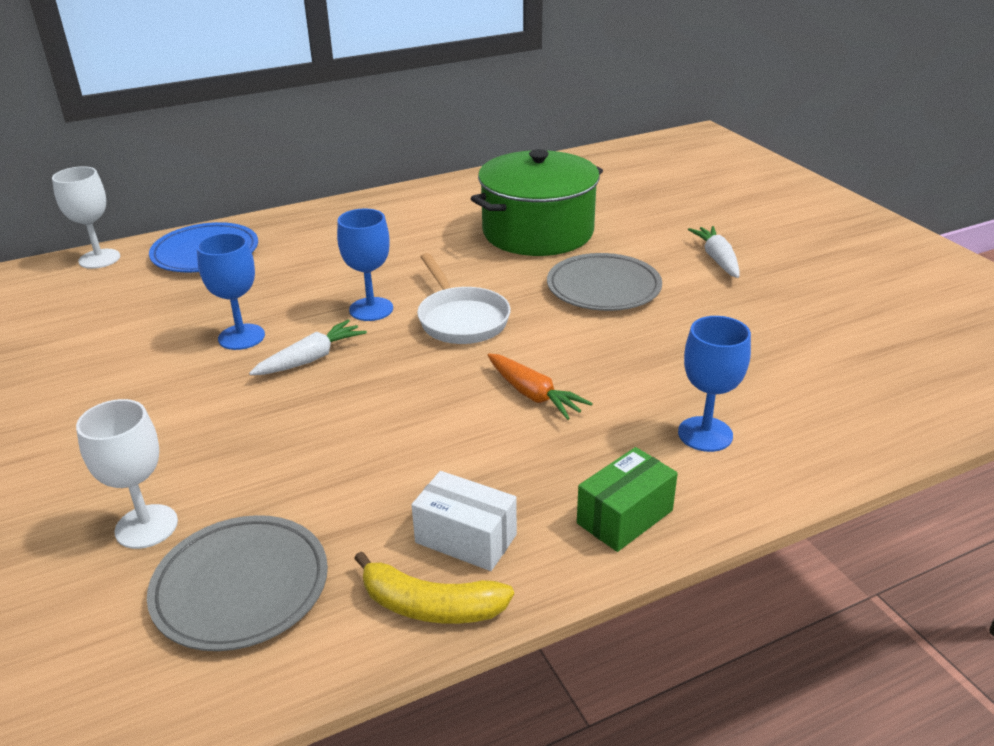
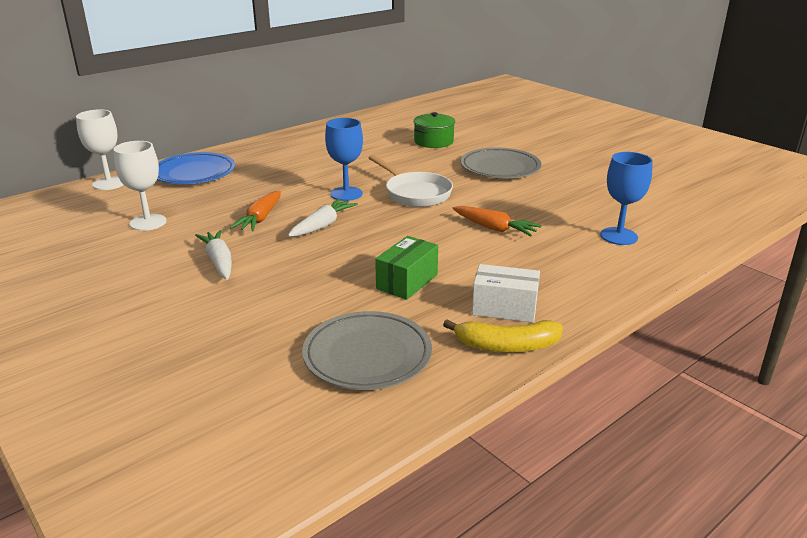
camera: 15 degrees left, 5 degrees down
(146, 526) = (270, 332): white goblet -> white goblet (148, 222)
(241, 337) = (260, 218): blue goblet -> orange carrot
(538, 232) = (433, 141): green pot -> green pot, size x0.49
(624, 517) = (598, 284): green box -> green box (407, 282)
(717, 259) = (563, 146): white carrot -> white carrot (219, 261)

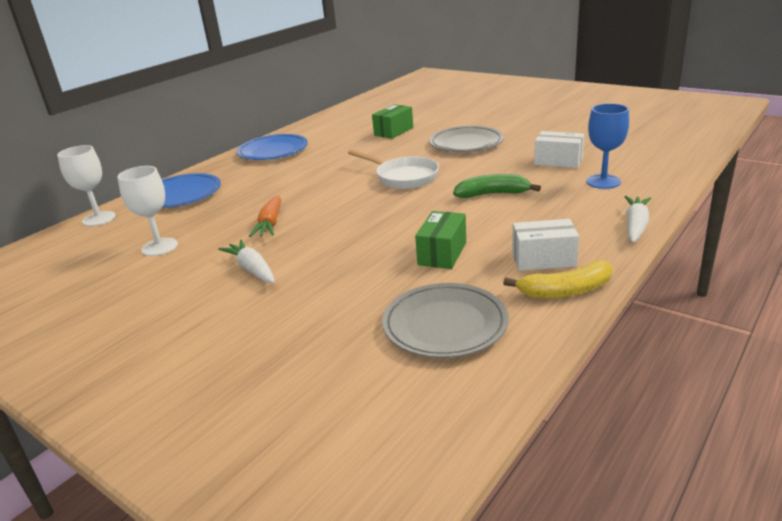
camera: 10 degrees left, 0 degrees up
(303, 142) = (273, 151): none -> blue plate
(323, 225) = (334, 219): white carrot -> white carrot (635, 226)
(346, 194) = (340, 188): blue goblet -> none
(433, 141) = (393, 131): green pot -> green box
(494, 228) = (492, 194): orange carrot -> green banana
(584, 205) = (558, 161): none -> white box

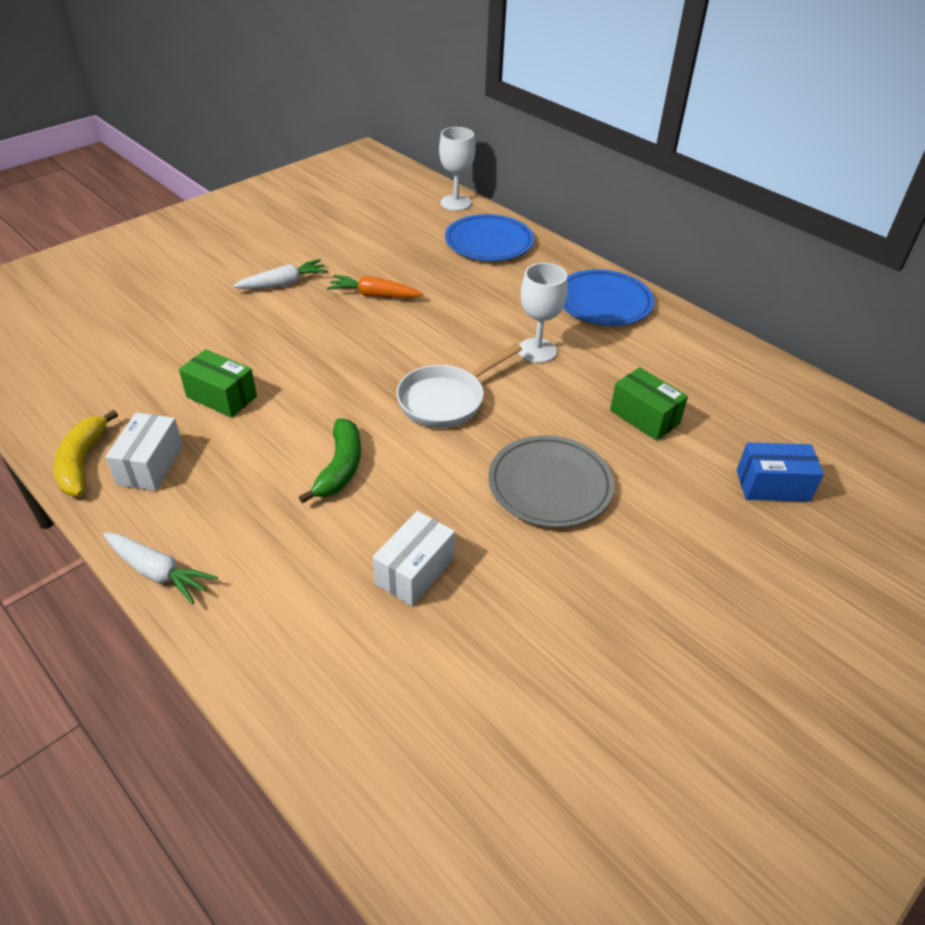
camera: 95 degrees right, 15 degrees up
(159, 247) = (367, 237): white goblet -> white goblet (537, 351)
(433, 107) = (772, 485): none -> blue box
(445, 325) = (101, 376): grey plate -> none
(603, 182) = (306, 595): blue goblet -> none

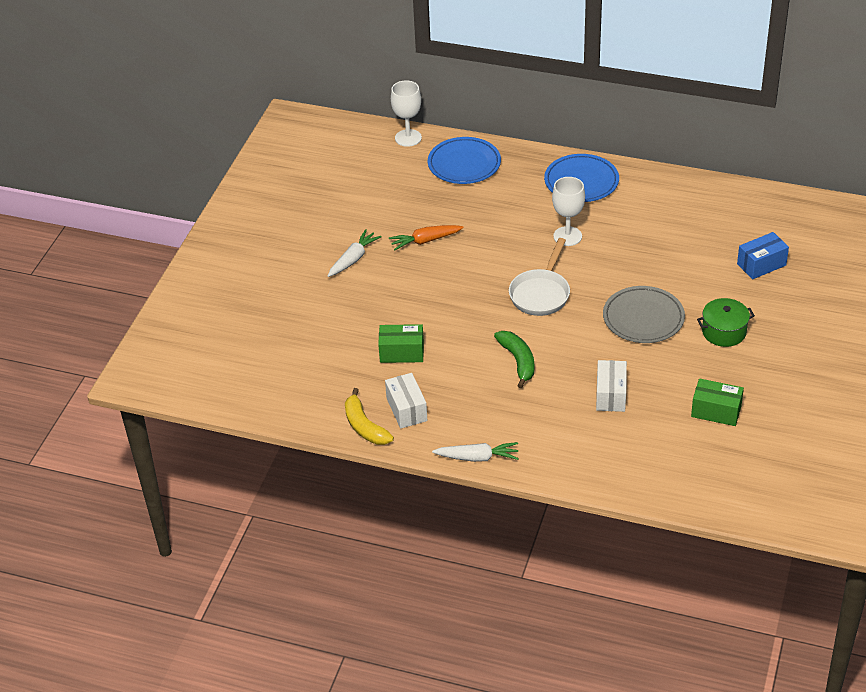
camera: 25 degrees left, 0 degrees up
(644, 417) = (665, 253): green box -> green box (716, 411)
(651, 555) = (724, 332): none -> green pot

